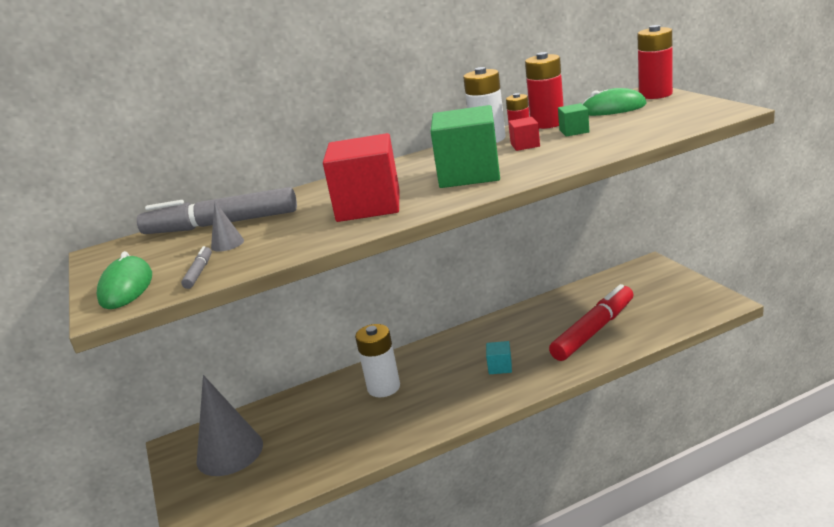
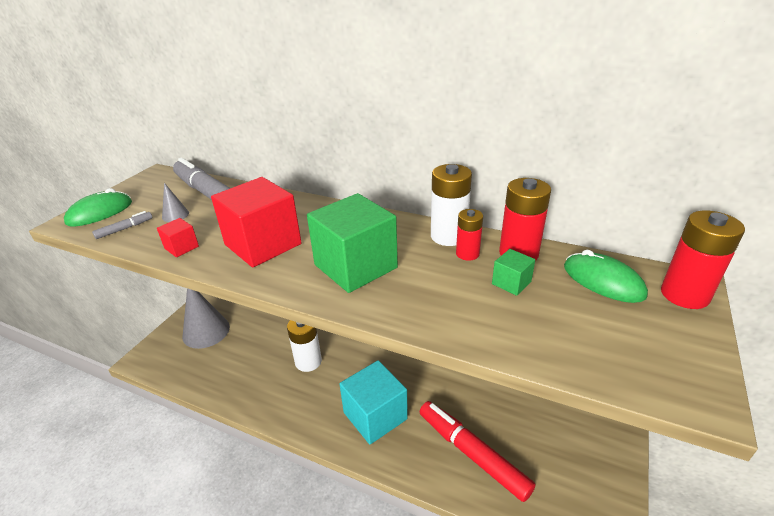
camera: 45 degrees right, 10 degrees up
(500, 367) = (375, 416): turquoise cube -> turquoise cube, size x2.26
(525, 145) = (449, 267): red cube -> red cube (181, 247)
(594, 331) = (472, 453): red marker -> red marker turned 135 degrees counterclockwise

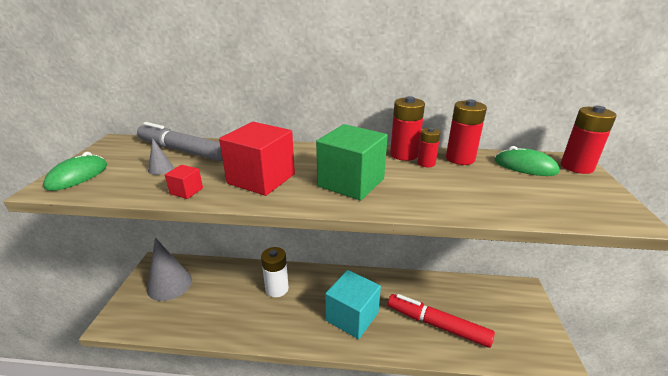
camera: 20 degrees left, 5 degrees down
(125, 229) = (115, 185): grey marker -> none
(448, 236) = (404, 154): white battery -> red battery
(511, 283) = (470, 176): green cube -> none

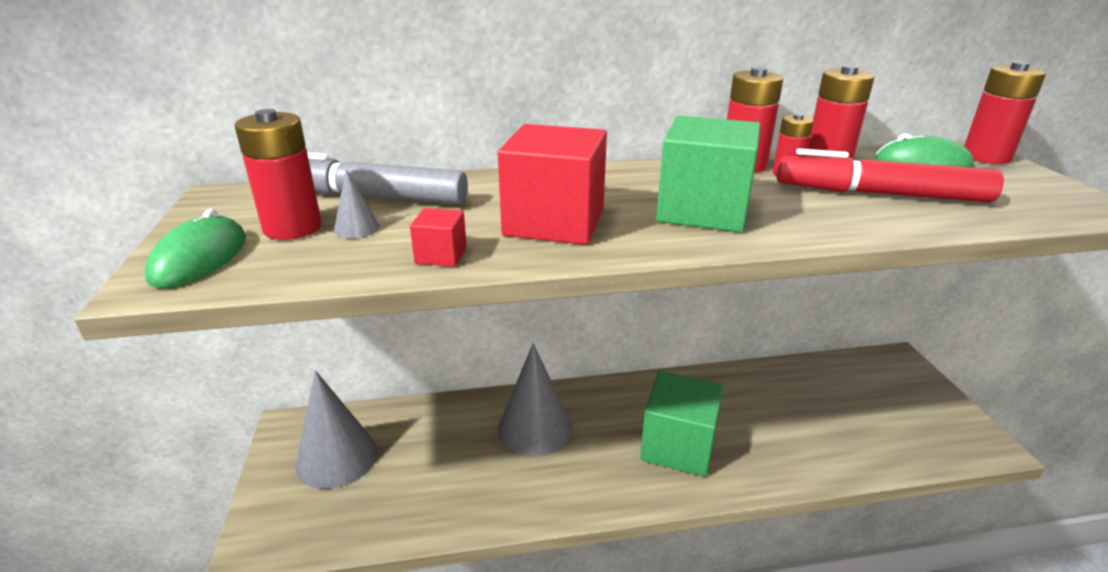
camera: 15 degrees left, 0 degrees up
(132, 164) = (292, 228): none -> red battery
(277, 289) = (534, 428): white battery -> grey cone
(352, 316) = (678, 446): turquoise cube -> green cube
(437, 325) = (808, 432): red marker -> red marker (880, 194)

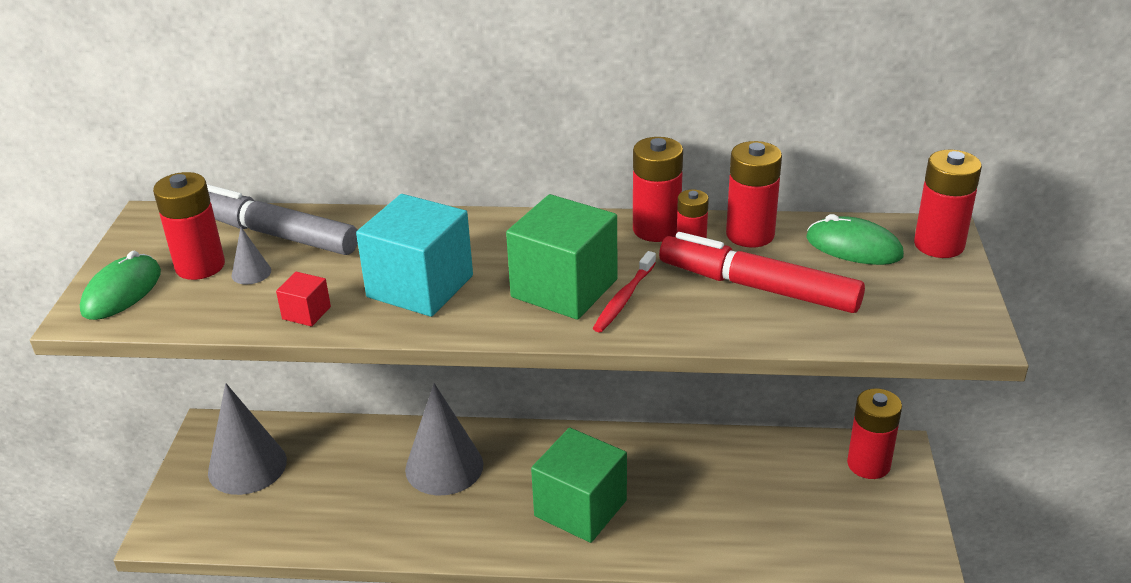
camera: 15 degrees right, 5 degrees up
(554, 222) = (420, 286): red cube -> turquoise cube
(769, 213) = (624, 299): none -> red toothbrush
(887, 372) = (868, 464): none -> red battery

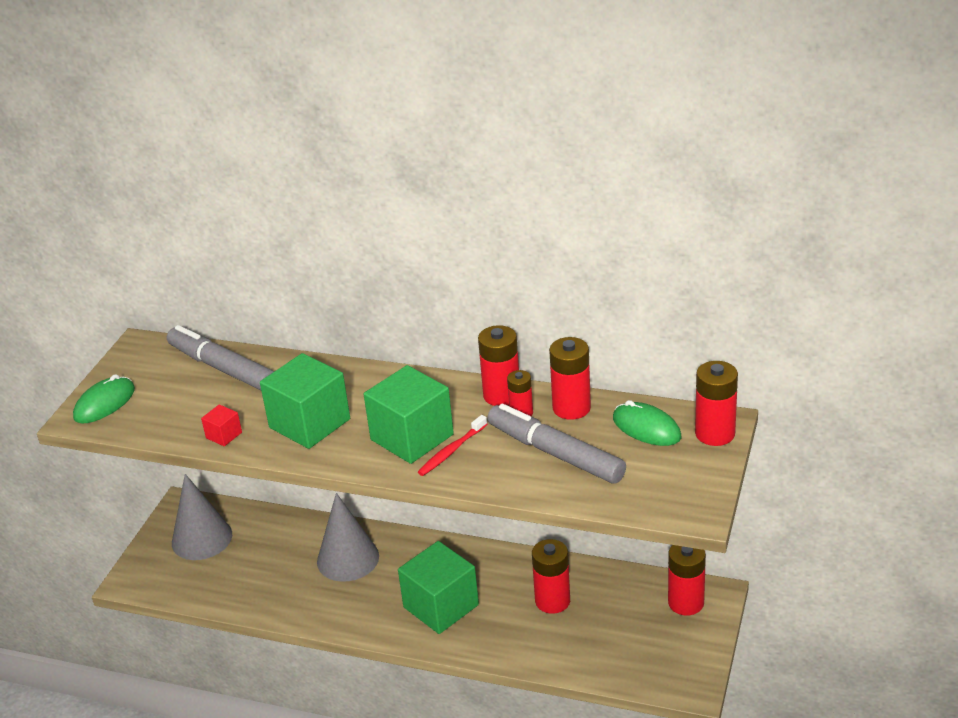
camera: 15 degrees right, 0 degrees up
(200, 266) = (162, 389): red battery -> red battery (552, 601)
(251, 273) = (196, 398): grey cone -> none
(420, 286) = (309, 423): turquoise cube -> green cube
(758, 287) = (555, 453): red marker -> grey marker

